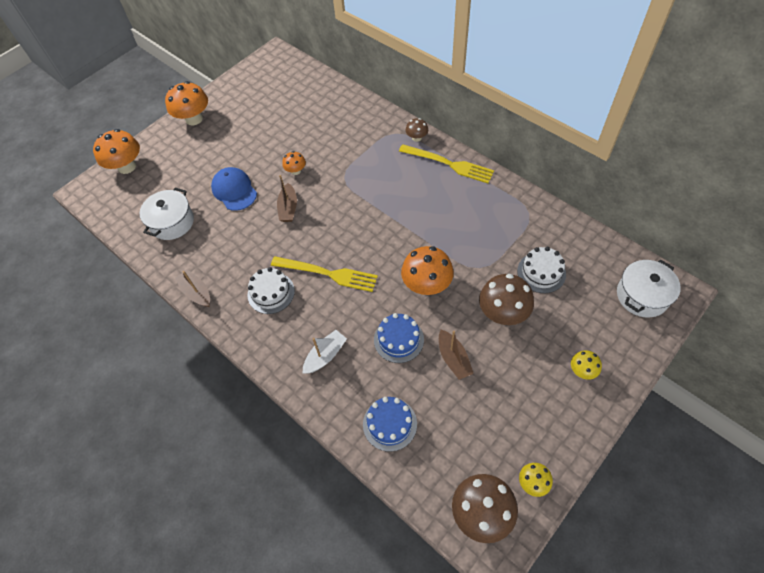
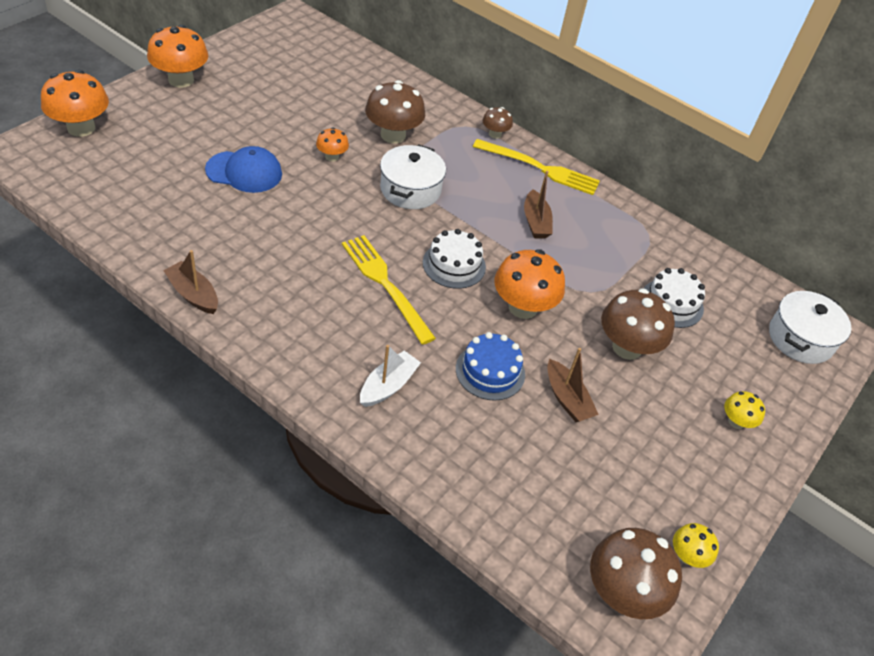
camera: 15 degrees left, 10 degrees down
(172, 222) = (152, 203): white pot -> white pot (410, 189)
(234, 190) = (244, 172): blue cap -> blue cap turned 135 degrees clockwise
(271, 293) = (304, 302): white cake -> white cake (454, 265)
(288, 208) = (324, 200): brown boat -> brown boat (535, 222)
(328, 274) = (385, 284): yellow fork -> yellow fork turned 135 degrees counterclockwise
(341, 147) = (393, 135): none -> brown mushroom
(390, 424) = (486, 476): blue cake -> none

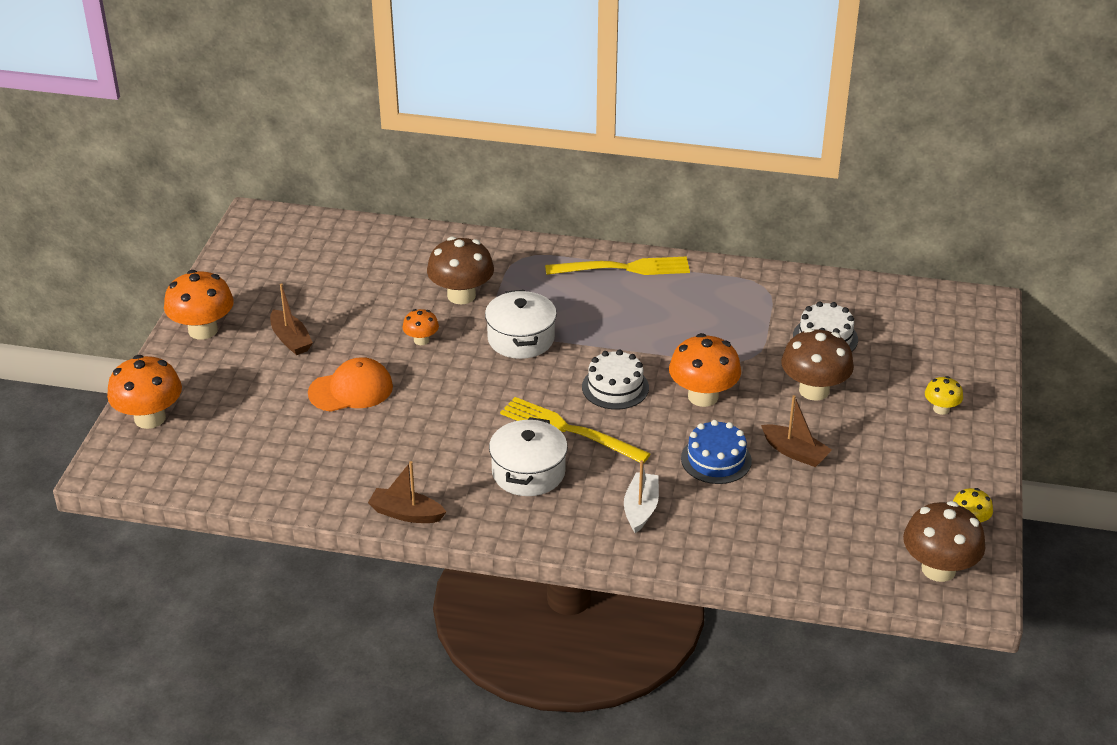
camera: 20 degrees left, 10 degrees down
(244, 172) = (351, 390): blue cap -> orange cap
(495, 134) = (556, 254): brown mushroom -> none
(535, 222) = (657, 319): brown boat -> brown boat (291, 340)
(800, 338) = (949, 320): white pot -> white pot (528, 472)

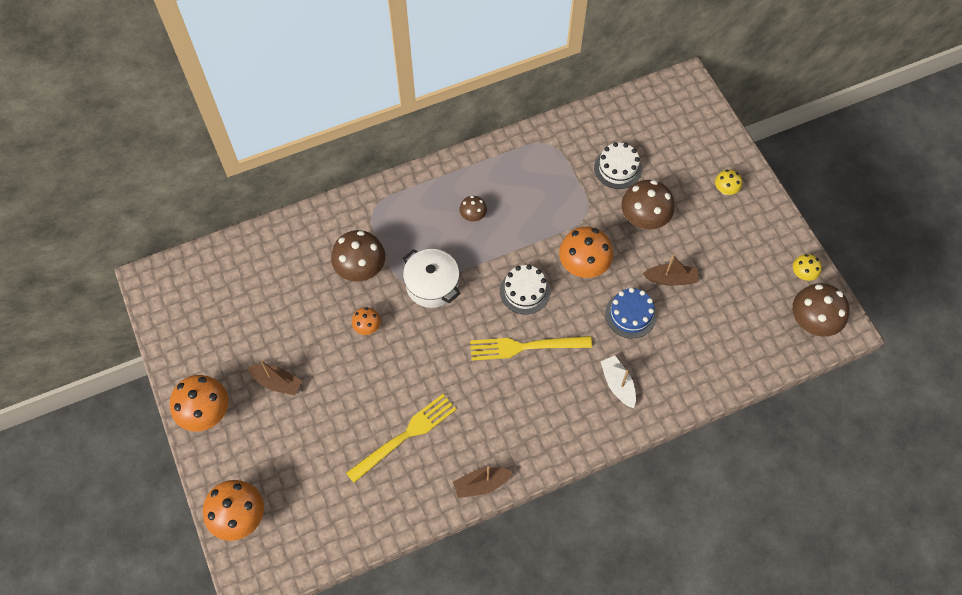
camera: 35 degrees left, 25 degrees up
(351, 390) = (357, 401): orange cap -> none
(528, 472) = (528, 399): white pot -> none
(620, 306) = (473, 216): none -> brown mushroom
(624, 268) = (448, 179): yellow fork -> yellow fork (405, 436)

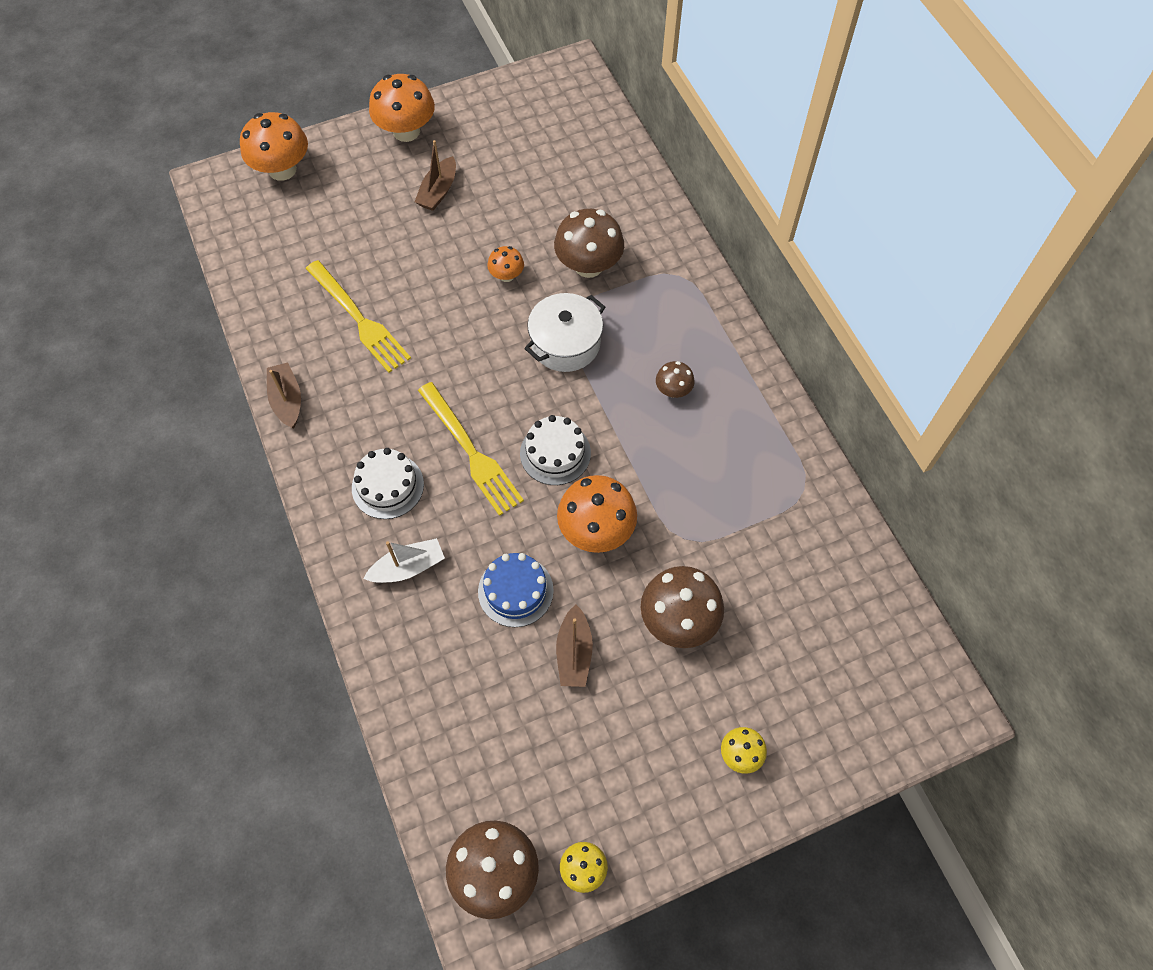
camera: 90 degrees right, 0 degrees up
(525, 347) = (471, 452): yellow fork -> yellow fork turned 150 degrees clockwise
(618, 168) = (768, 587): white cake -> white cake (387, 486)

